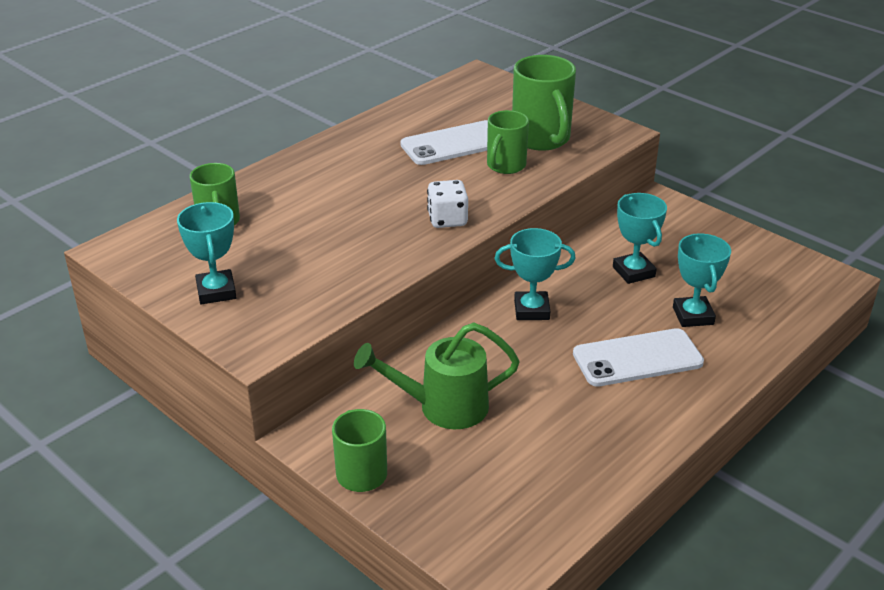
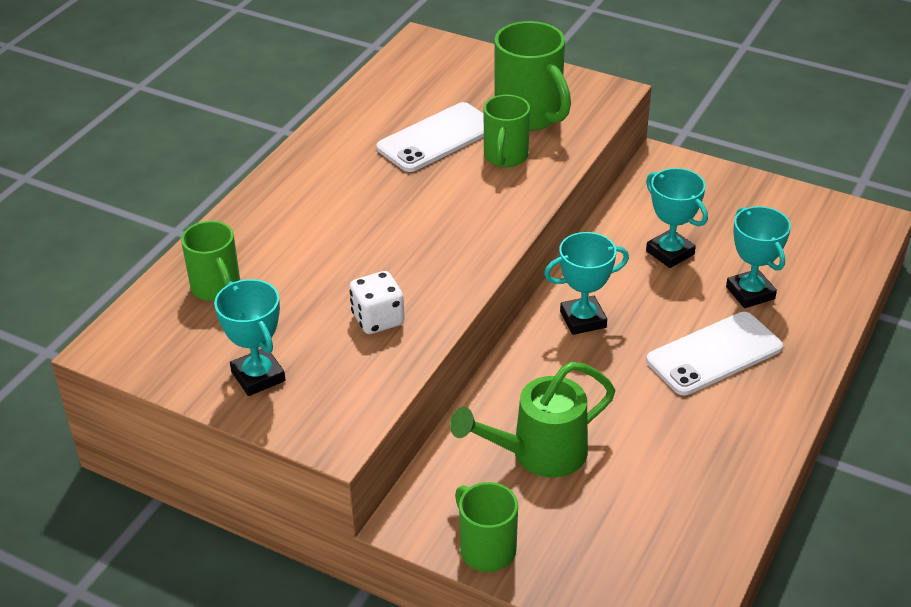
camera: 15 degrees left, 5 degrees up
(447, 220) = (473, 236): white dice -> white dice (378, 319)

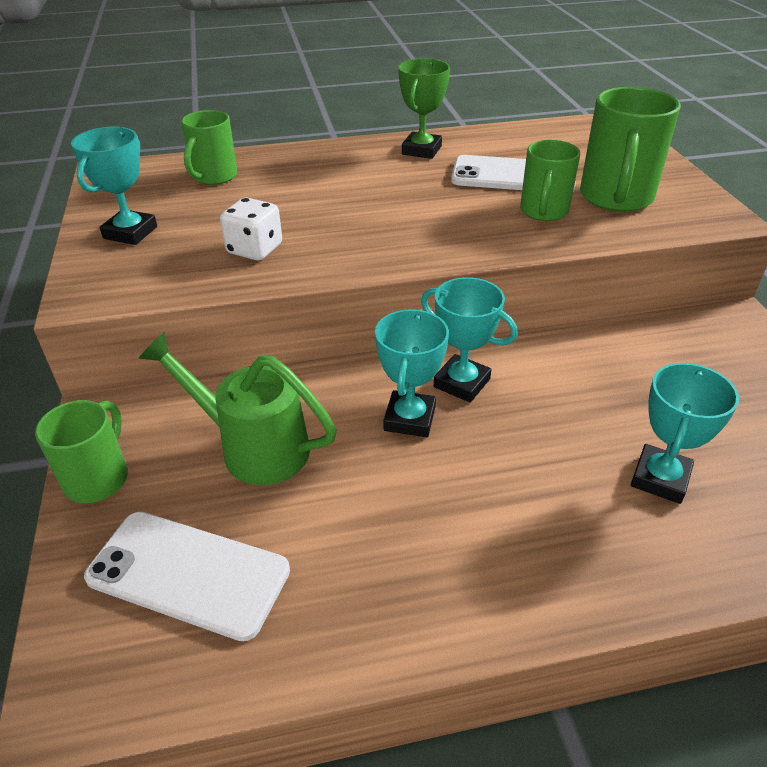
camera: 50 degrees right, 0 degrees up
(332, 155) = (421, 150): none -> green trophy
(505, 157) = (543, 212): green mug -> green mug turned 45 degrees counterclockwise
(670, 253) = (628, 390): turquoise trophy -> turquoise trophy (409, 419)
(714, 354) = (531, 499): white phone -> white phone (188, 574)

